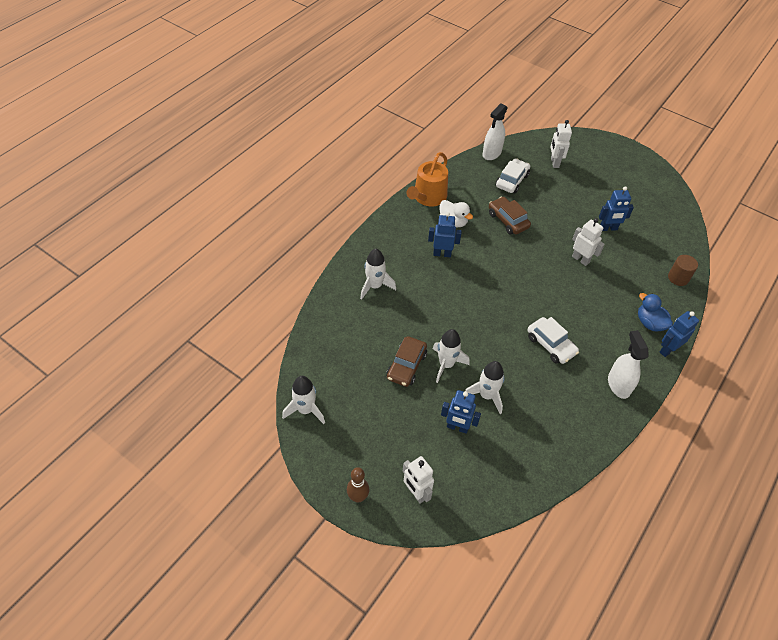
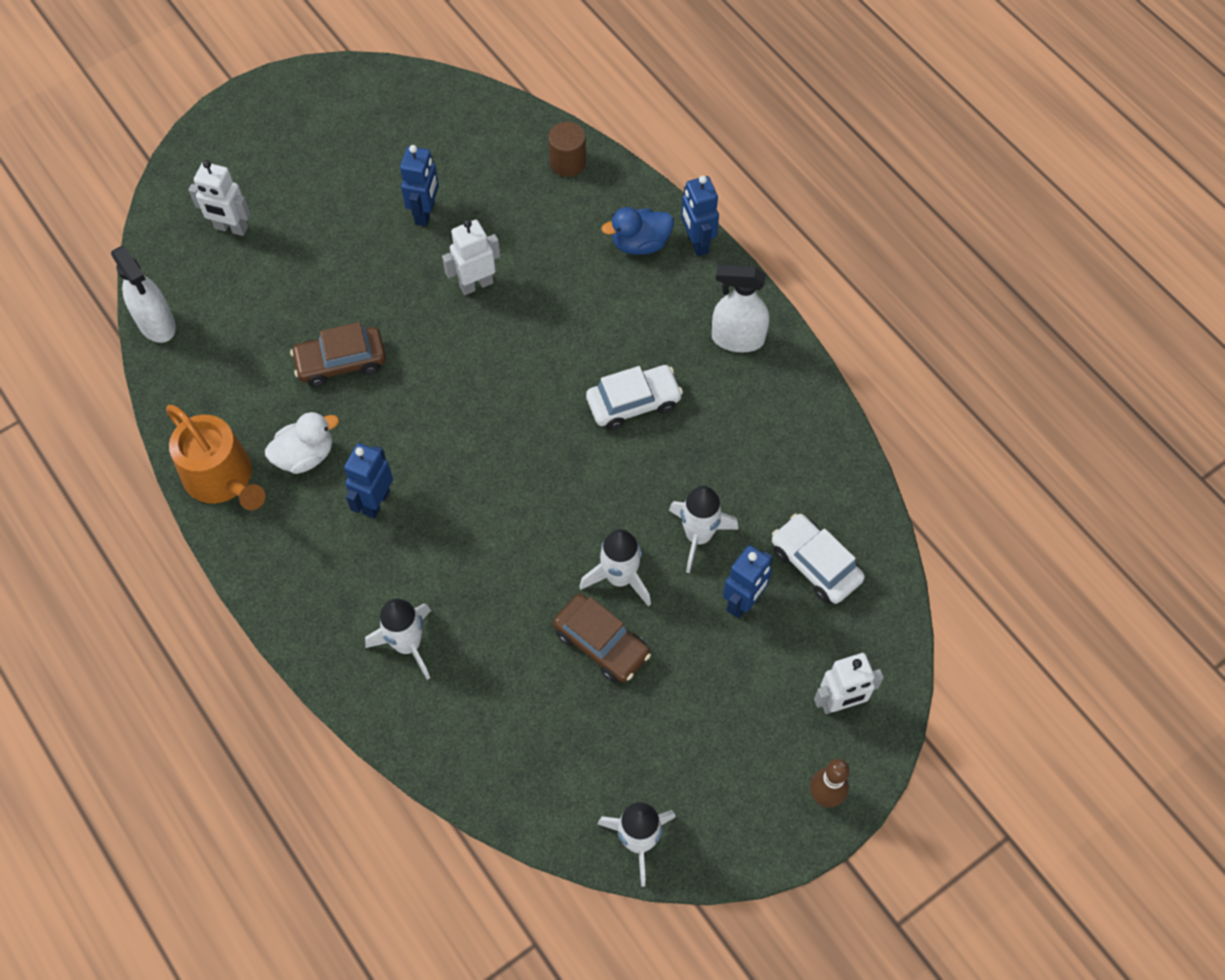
camera: 70 degrees left, 10 degrees up
(512, 181) = (245, 317): white car -> white car (815, 564)

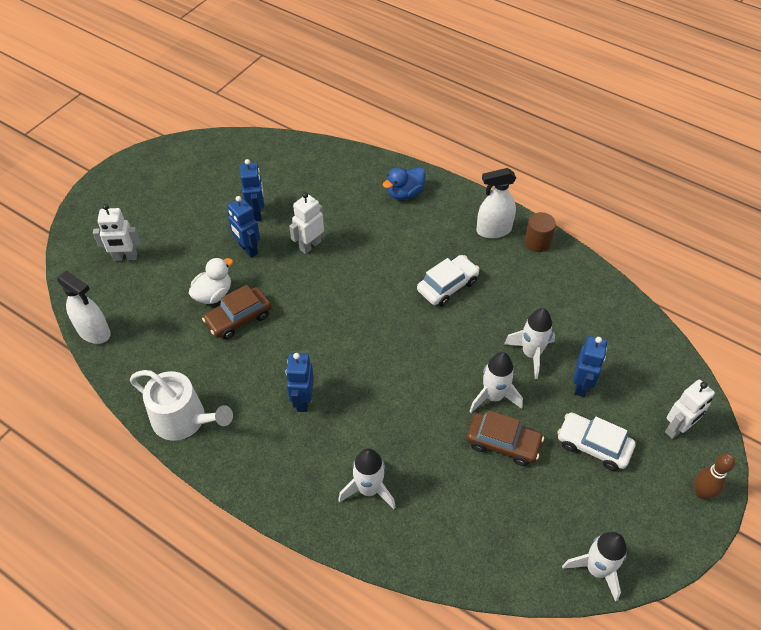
camera: 20 degrees left, 10 degrees down
(223, 478) = (184, 419): orange watering can -> white watering can
(305, 455) = (239, 386): white duck -> white duck (213, 294)
(568, 162) = (336, 161): brown cylinder -> brown cylinder (537, 242)
(696, 242) = (440, 183): blue robot -> blue robot (248, 249)
(815, 564) = (613, 347): white car -> white car (593, 445)

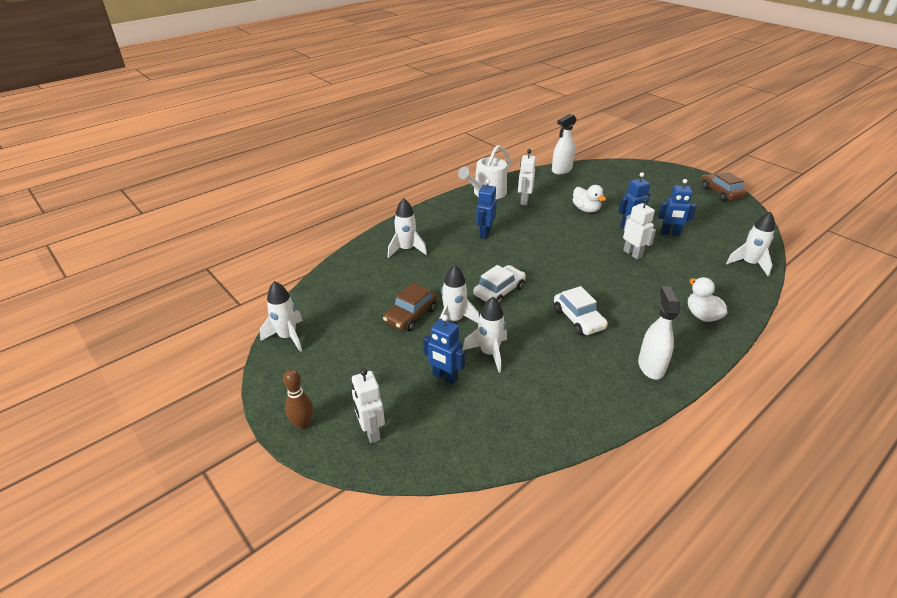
camera: 105 degrees right, 15 degrees down
(125, 257) = (624, 181): white robot -> white robot (524, 201)
(238, 318) = (562, 217): brown car -> brown car (720, 193)
(302, 400) = (485, 233): blue robot -> blue robot turned 90 degrees counterclockwise
(303, 154) = (749, 264): none -> white rocket
(405, 193) = (702, 315): blue duck -> white duck
(537, 242) = (632, 396): brown cylinder -> none
(593, 445) = (383, 366): white car -> white car (499, 291)

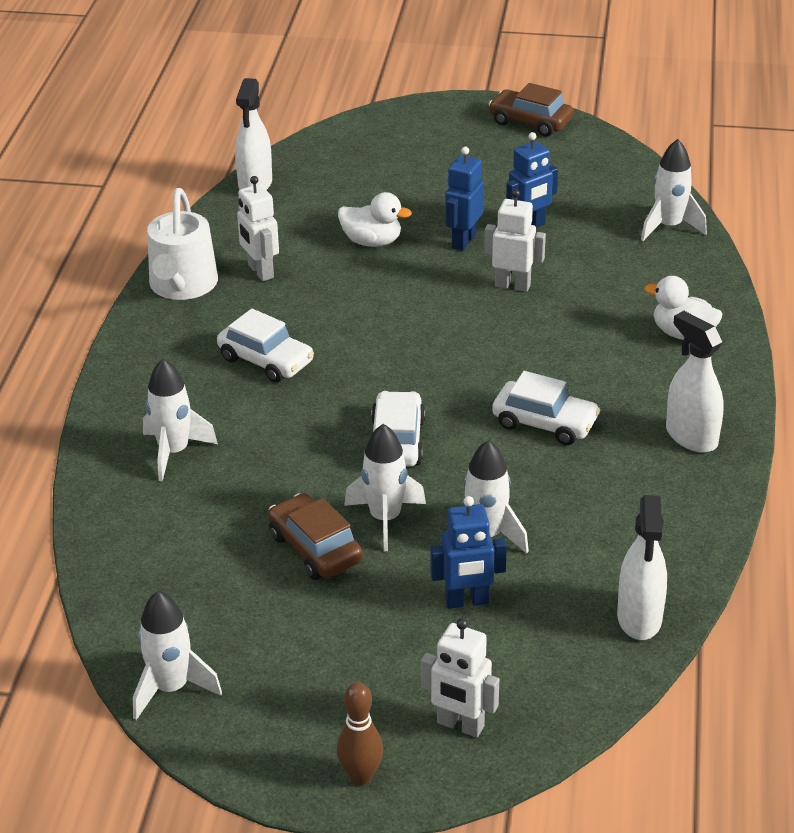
camera: 40 degrees left, 0 degrees up
(411, 315) = (315, 548): brown car -> brown car turned 150 degrees clockwise
(485, 233) = (266, 360): blue robot -> white car
(517, 439) = (639, 618): none -> white spray bottle

